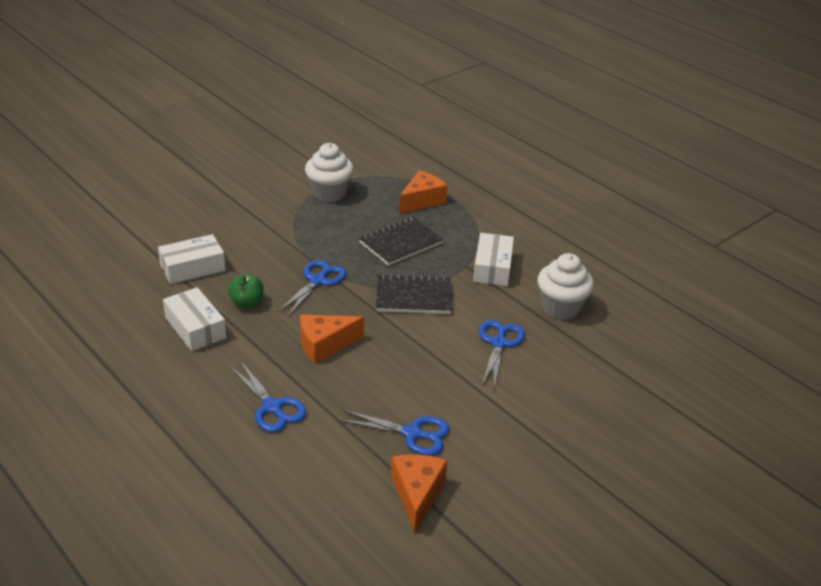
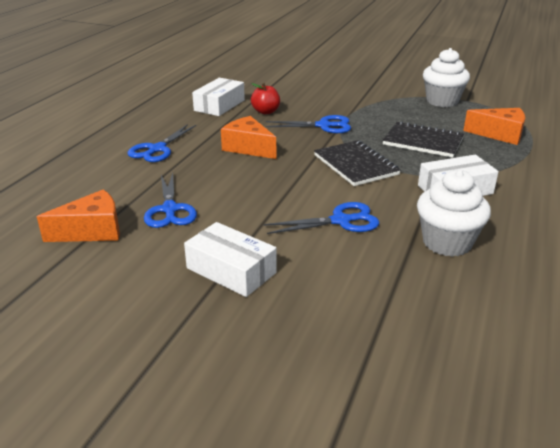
camera: 65 degrees right, 5 degrees down
(192, 268) = (283, 88): white box -> white box (231, 270)
(247, 303) = (266, 112): green apple -> red apple

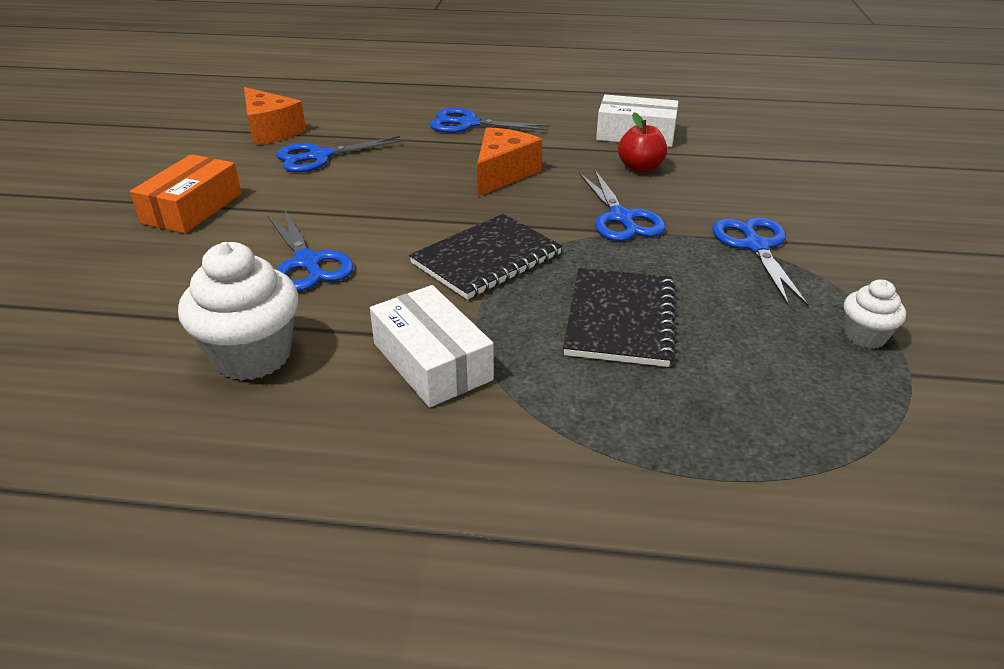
camera: 75 degrees right, 5 degrees up
(231, 270) = (192, 208): white box -> orange box
(365, 104) = (755, 246): none -> blue scissors
(442, 101) = (864, 336): white cupcake -> white cupcake, size x0.53
(500, 134) = (731, 424): orange cheese -> none

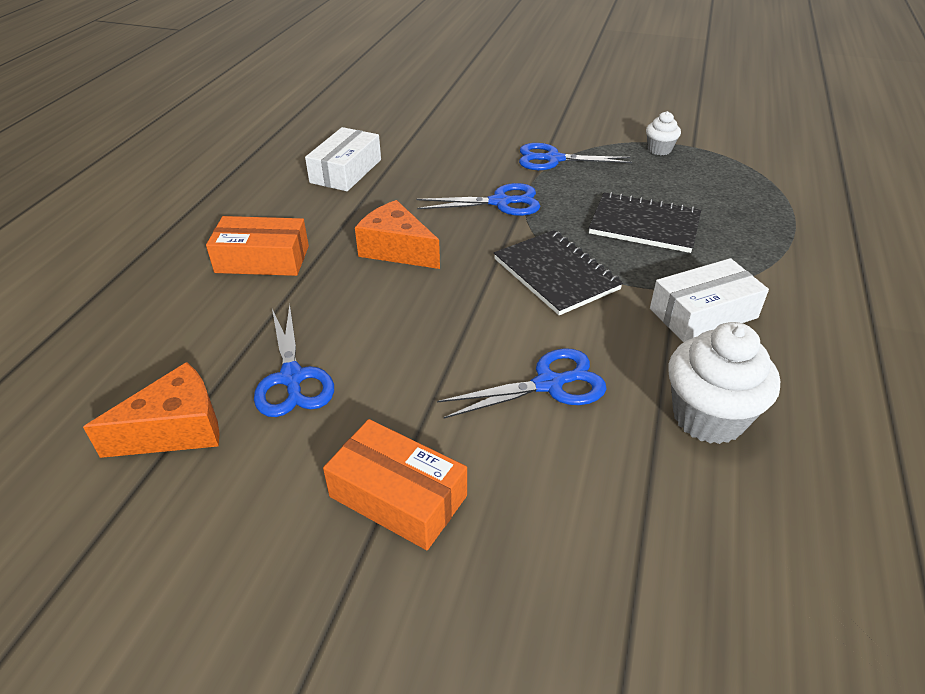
camera: 80 degrees left, 5 degrees up
(468, 124) = (262, 259): blue scissors -> orange box
(640, 168) = (414, 180): red apple -> none

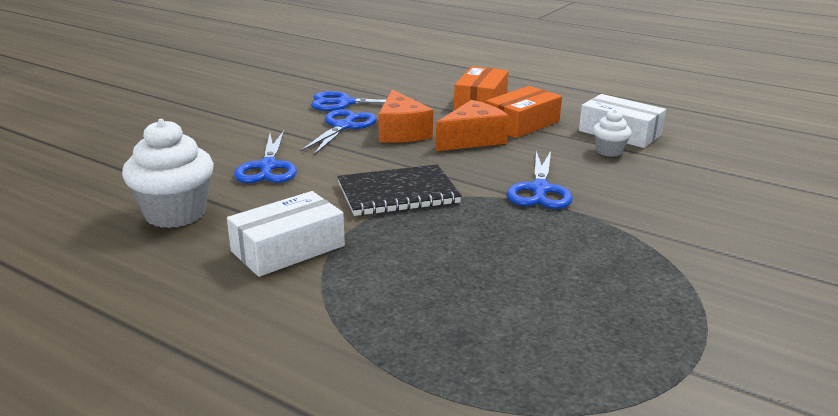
camera: 105 degrees right, 15 degrees down
(176, 429) = (327, 81): orange cheese -> orange cheese (401, 132)
(398, 496) = (227, 119): orange box -> orange box (522, 124)
(553, 159) = (642, 237): blue scissors -> blue scissors (343, 126)
(644, 225) = (461, 259): black notebook -> none
(659, 150) = (676, 329): white cupcake -> white cupcake (609, 151)
(703, 313) = (288, 248): white box -> white box turned 60 degrees clockwise

